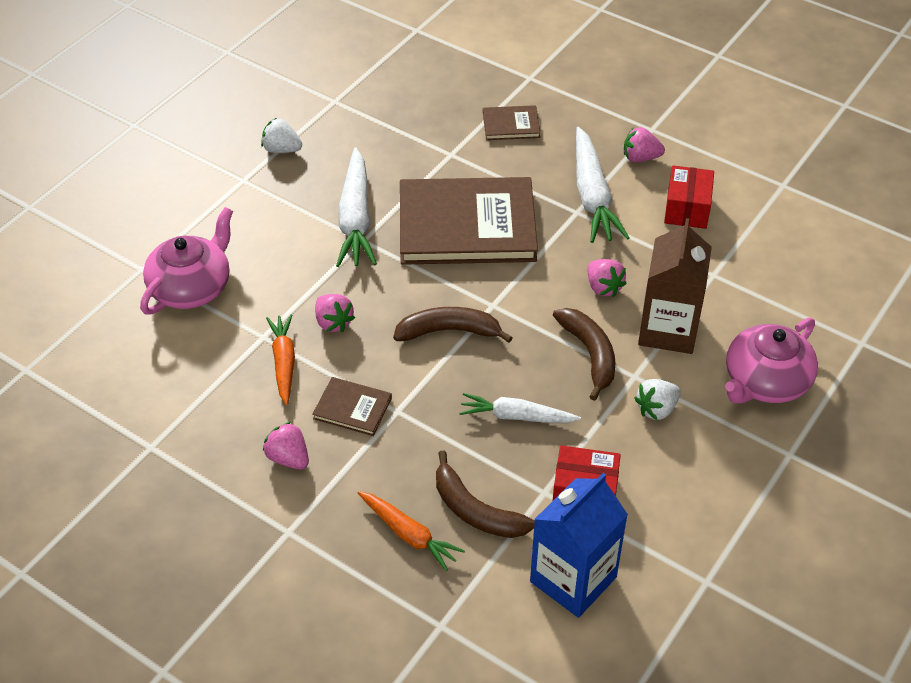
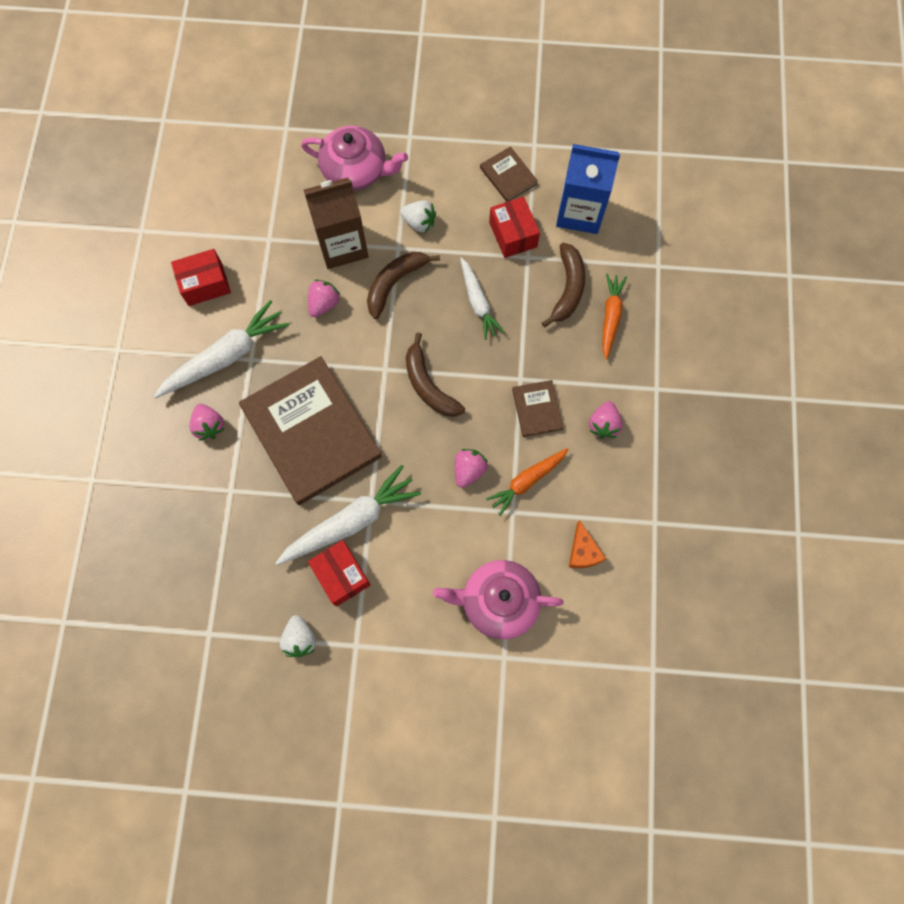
camera: 120 degrees left, 25 degrees up
(177, 372) = (583, 552): none -> orange cheese
(312, 194) = (341, 575): none -> red box
(511, 125) = (167, 462): brown book -> brown book (508, 176)
(640, 158) = (159, 342): pink strawberry -> pink strawberry (209, 426)

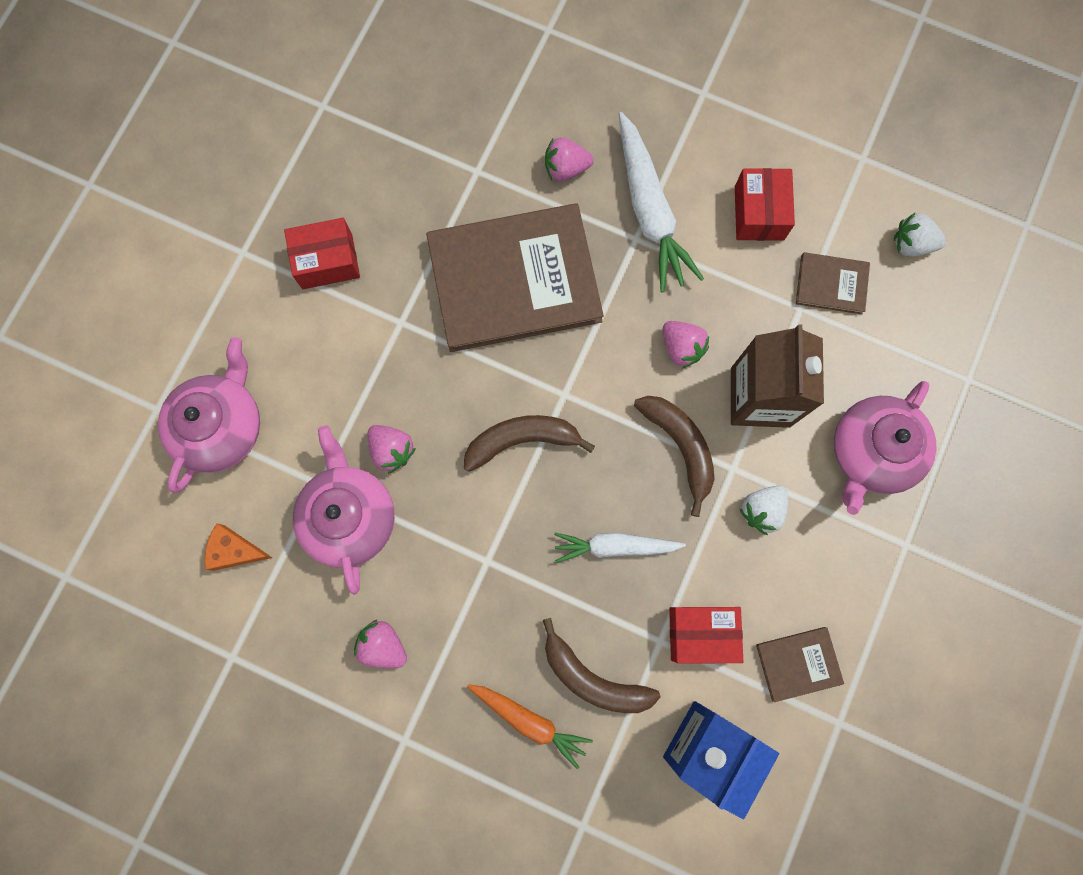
camera: 110 degrees right, 5 degrees up
(300, 639) = (276, 196): white strawberry -> white strawberry (911, 244)
(351, 521) = (385, 291): white carrot -> none
(527, 481) = (349, 516): orange carrot -> pink teapot
(537, 409) = (437, 566): brown book -> brown book (831, 284)

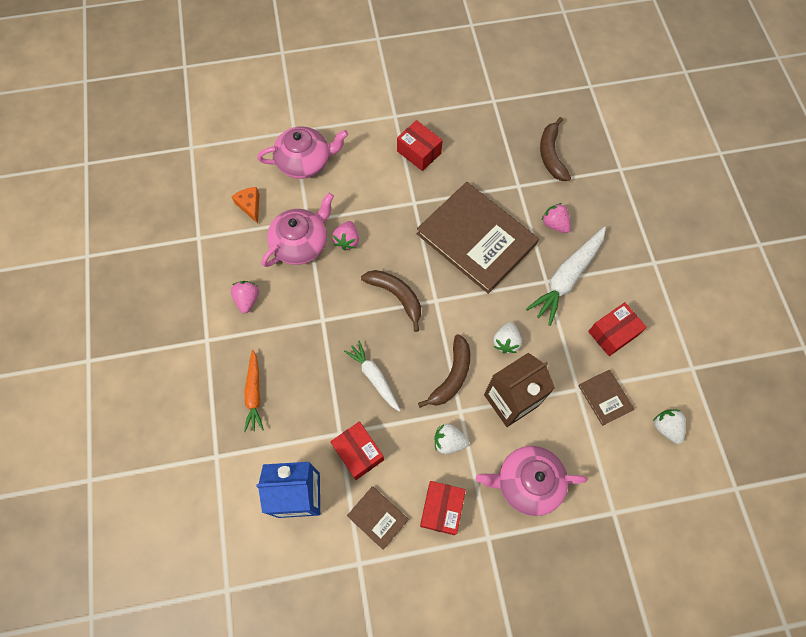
camera: 55 degrees right, 10 degrees down
(592, 678) = (297, 411): brown banana -> brown banana (551, 155)
(681, 348) = (506, 342): pink strawberry -> white strawberry
(838, 577) = (441, 509): none -> red box

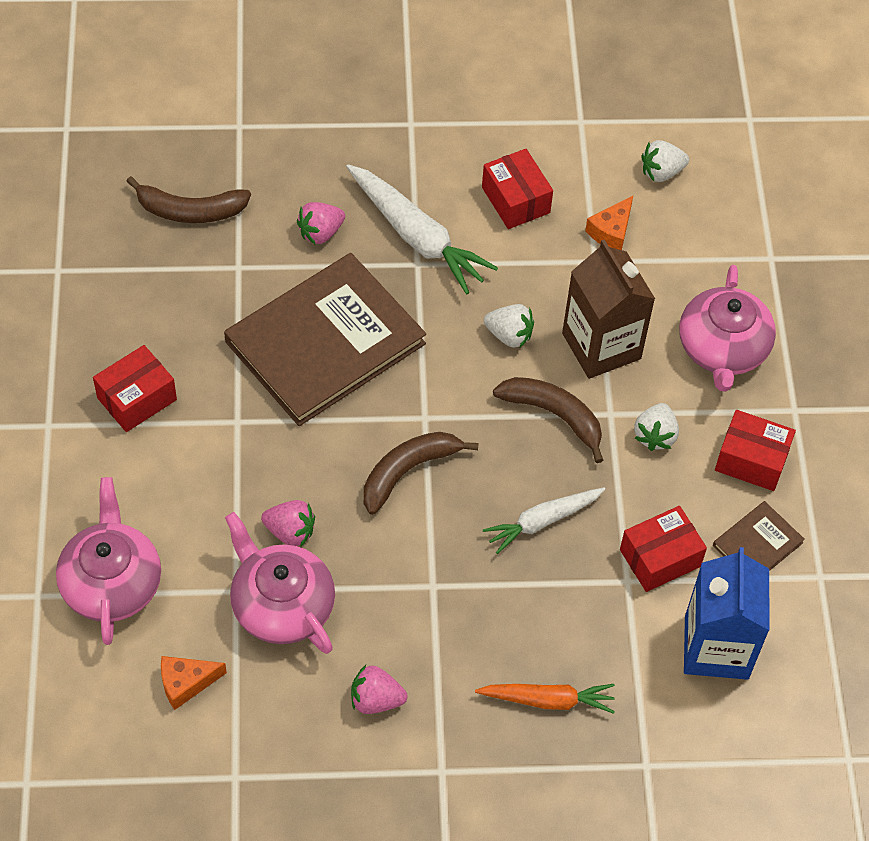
camera: 85 degrees left, 10 degrees down
(605, 398) = (611, 231): brown book -> orange cheese

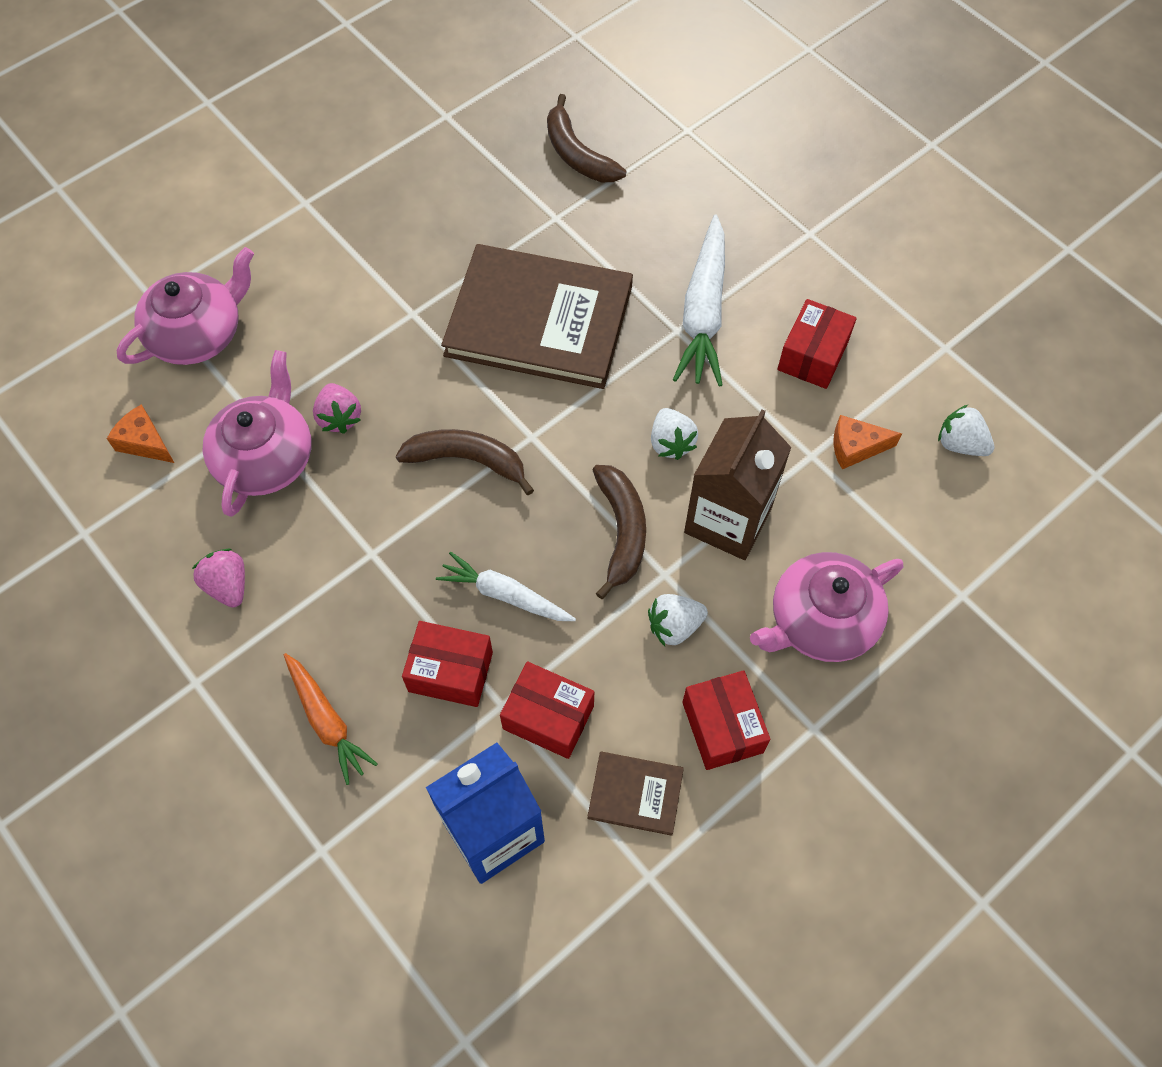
camera: 55 degrees right, 5 degrees up
(137, 399) = (375, 238): red box -> red box (450, 672)
(320, 232) = (641, 247): pink strawberry -> none

